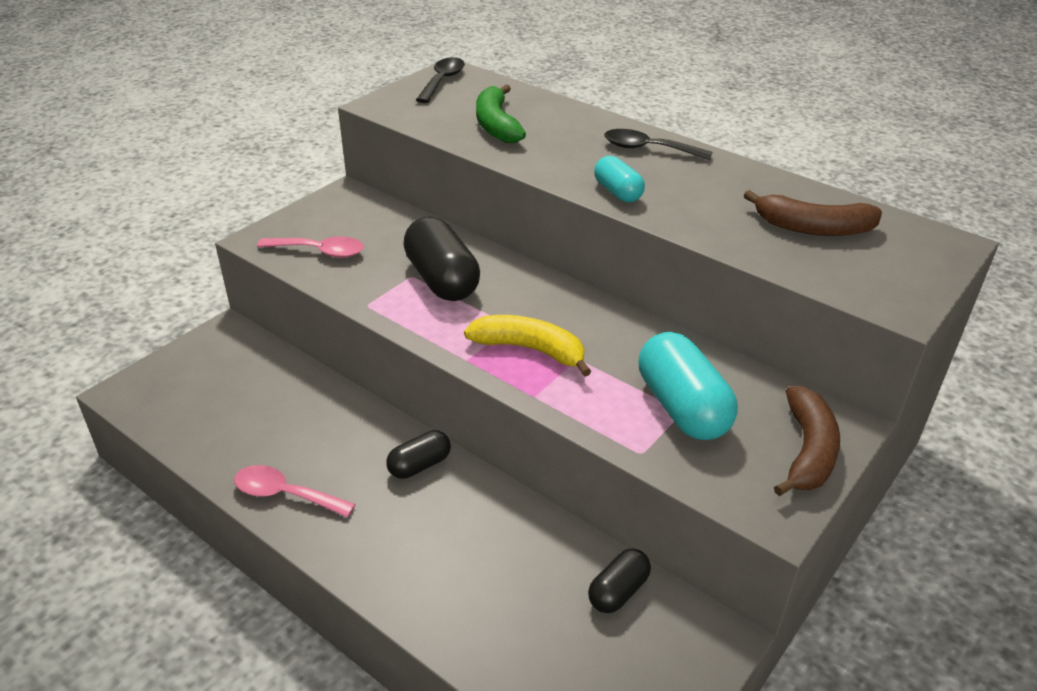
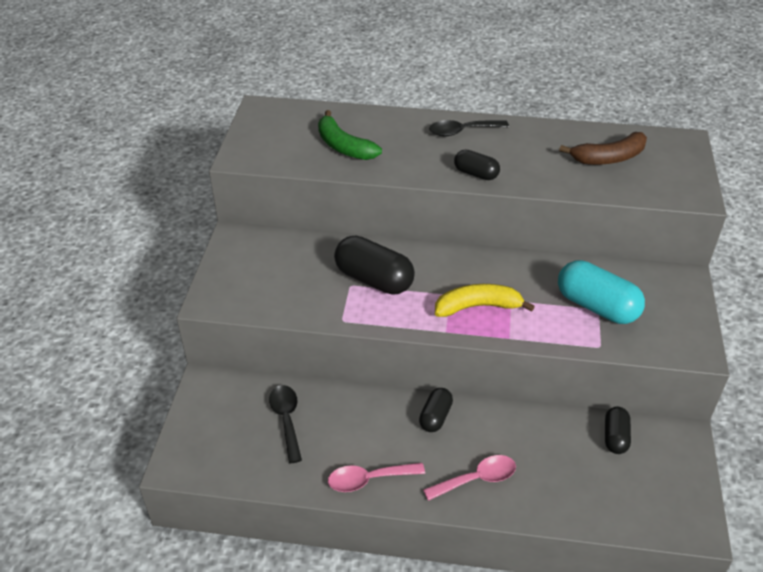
camera: 30 degrees left, 5 degrees up
(319, 251) = (266, 293): pink spoon -> pink spoon (476, 479)
(442, 81) = (264, 119): black spoon -> black spoon (286, 420)
(617, 192) = (476, 174): turquoise capsule -> black capsule
(807, 451) = (681, 304): brown banana -> none

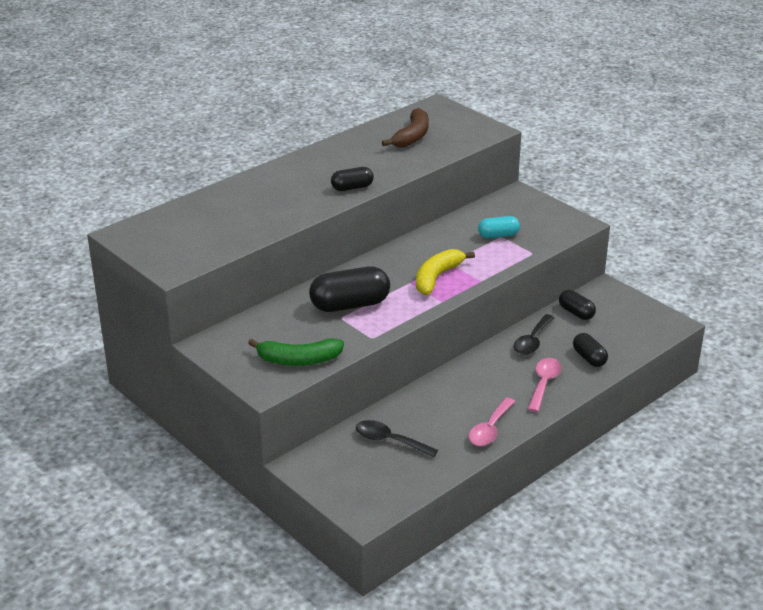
camera: 50 degrees left, 10 degrees down
(344, 146) = (235, 221): green banana -> green banana (298, 360)
(435, 417) = (472, 373): black capsule -> black capsule (589, 358)
(462, 131) = (297, 170): black spoon -> black spoon (532, 341)
(596, 306) = (498, 235): turquoise capsule -> turquoise capsule, size x0.56

